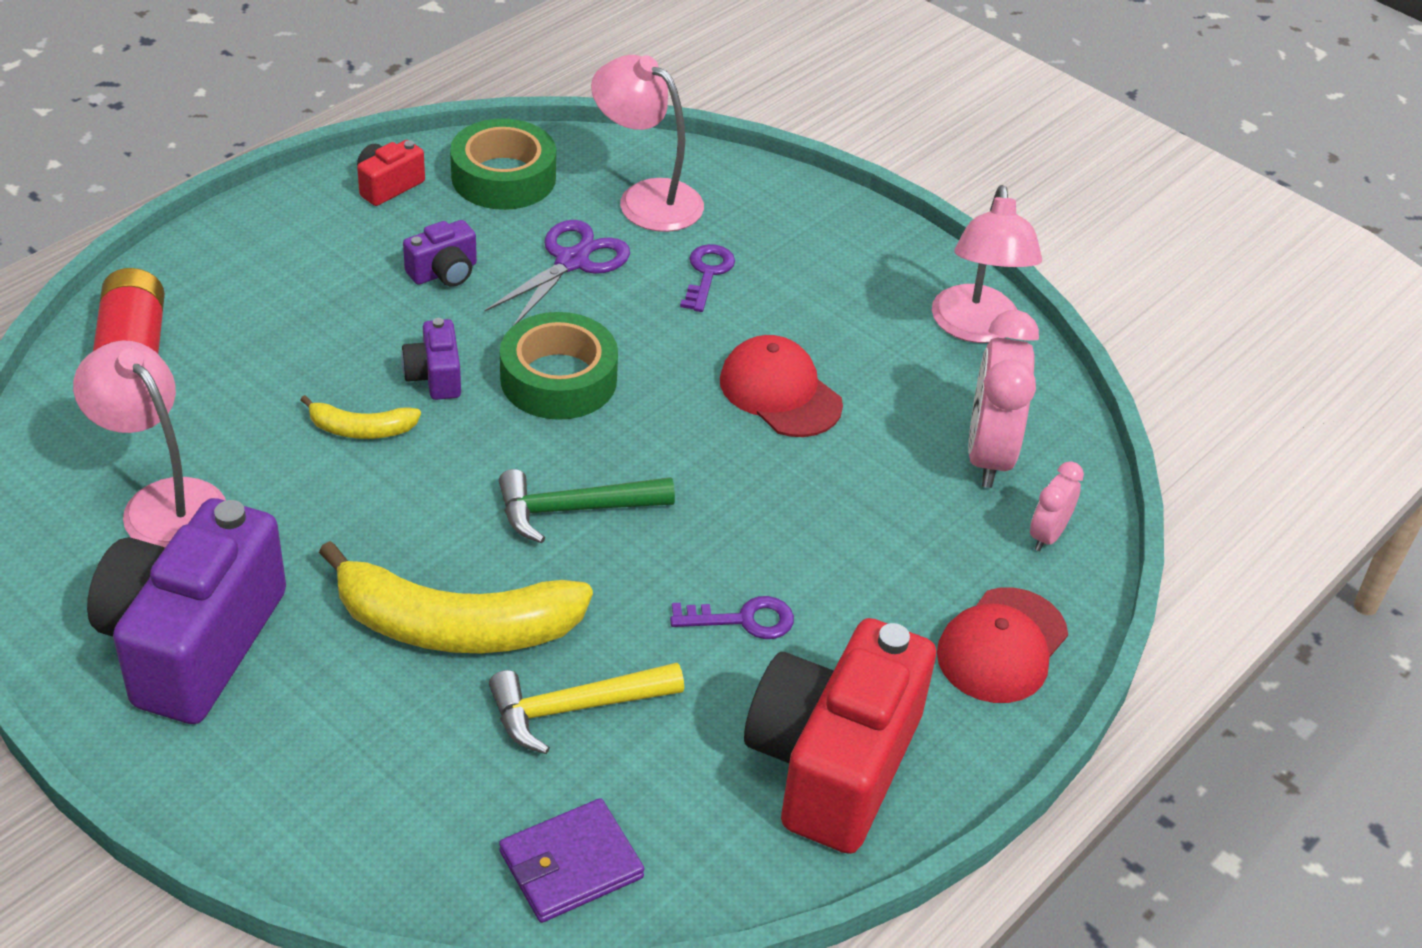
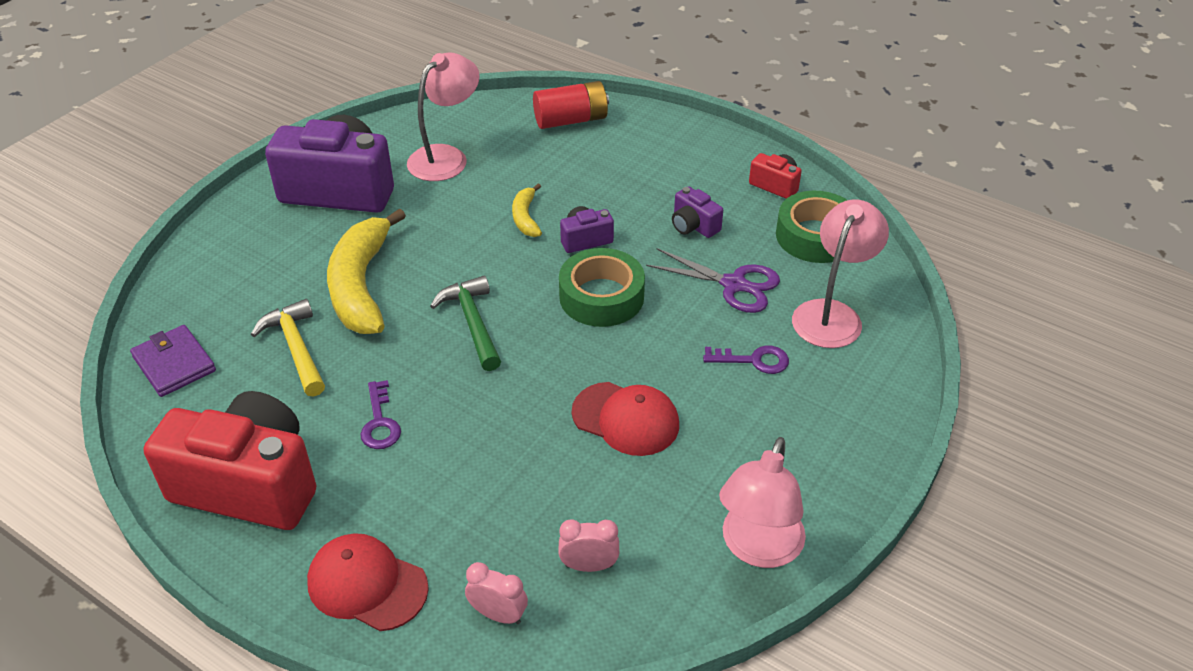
camera: 85 degrees right, 0 degrees up
(780, 392) = (626, 419): red cap -> red cap turned 75 degrees clockwise
(976, 328) = (757, 548): pink lamp -> pink lamp turned 60 degrees counterclockwise
(988, 455) = (589, 566): pink clock -> pink clock, size x0.52

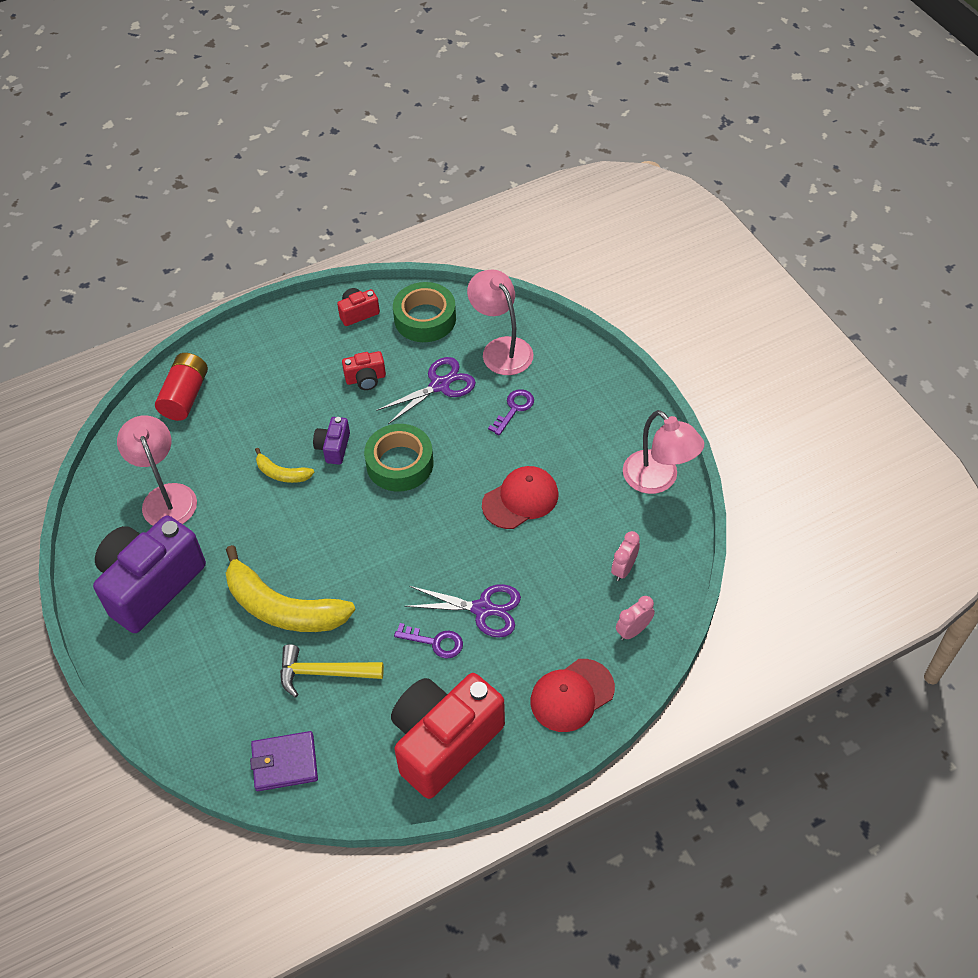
camera: 60 degrees left, 10 degrees up
(447, 447) = (483, 609): none -> purple scissors
(473, 323) = (374, 550): green hammer -> none
(693, 226) = (366, 379): purple camera -> red camera

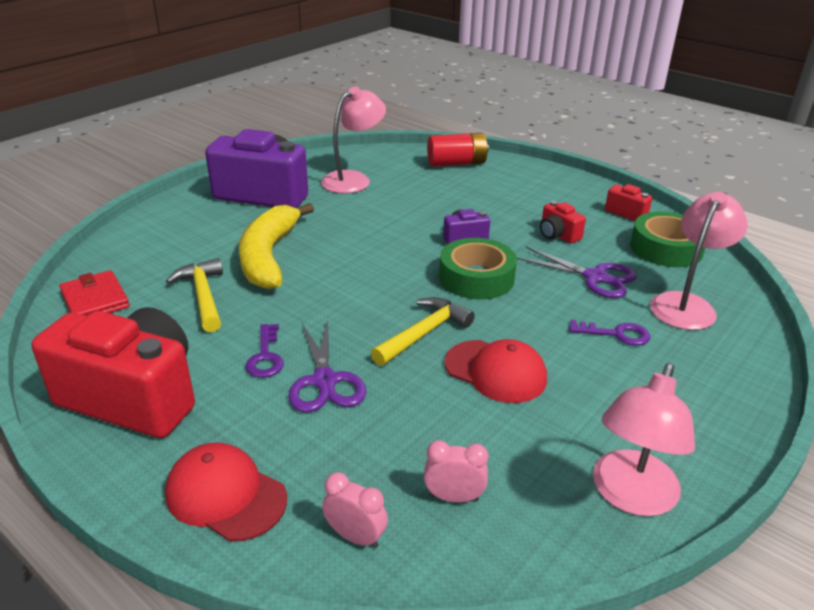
camera: 65 degrees right, 20 degrees down
(282, 473) = (414, 221): yellow banana -> none
(285, 763) = (95, 300): purple wallet -> red wallet
(456, 527) = (423, 333): none -> yellow hammer

